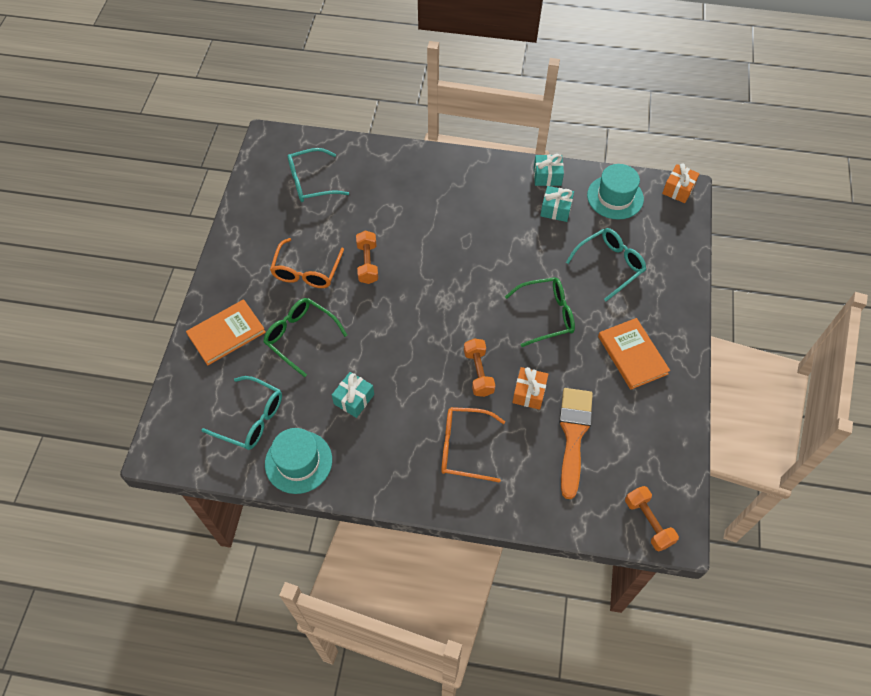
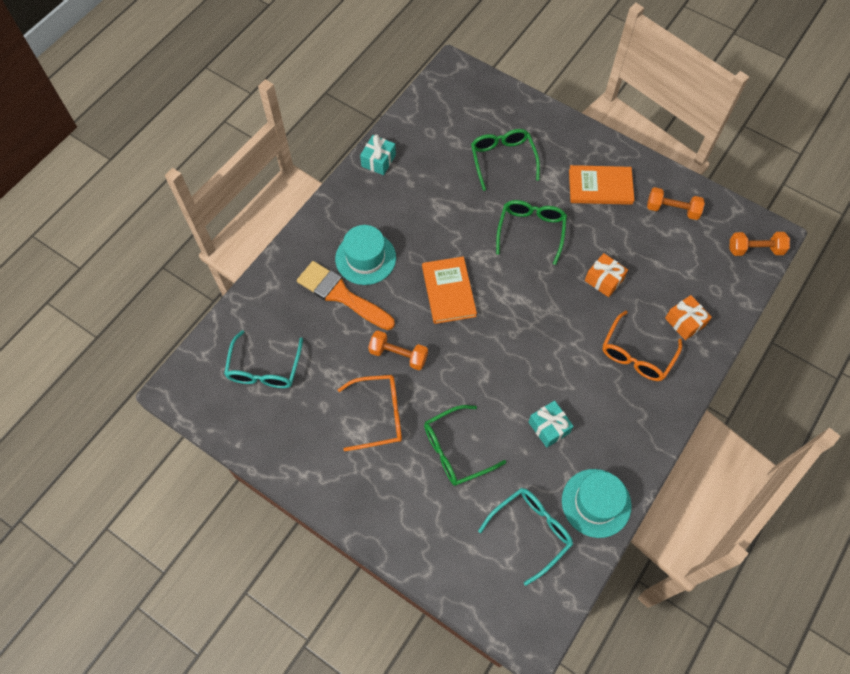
camera: 65 degrees left, 5 degrees up
(226, 333) = (417, 522): orange book -> orange book (448, 291)
(307, 271) = (378, 415): orange glasses -> orange glasses turned 45 degrees counterclockwise
(478, 373) = (566, 310): orange dumbbell -> orange dumbbell (672, 209)
(556, 209) = (420, 171): turquoise gift -> none
(573, 435) = (658, 265): orange brush -> orange brush (341, 295)
(609, 265) = (503, 160): turquoise glasses -> green glasses
(615, 197) = (431, 121): turquoise hat -> turquoise hat (365, 258)
(678, 189) = (449, 72): orange gift -> orange gift (685, 322)

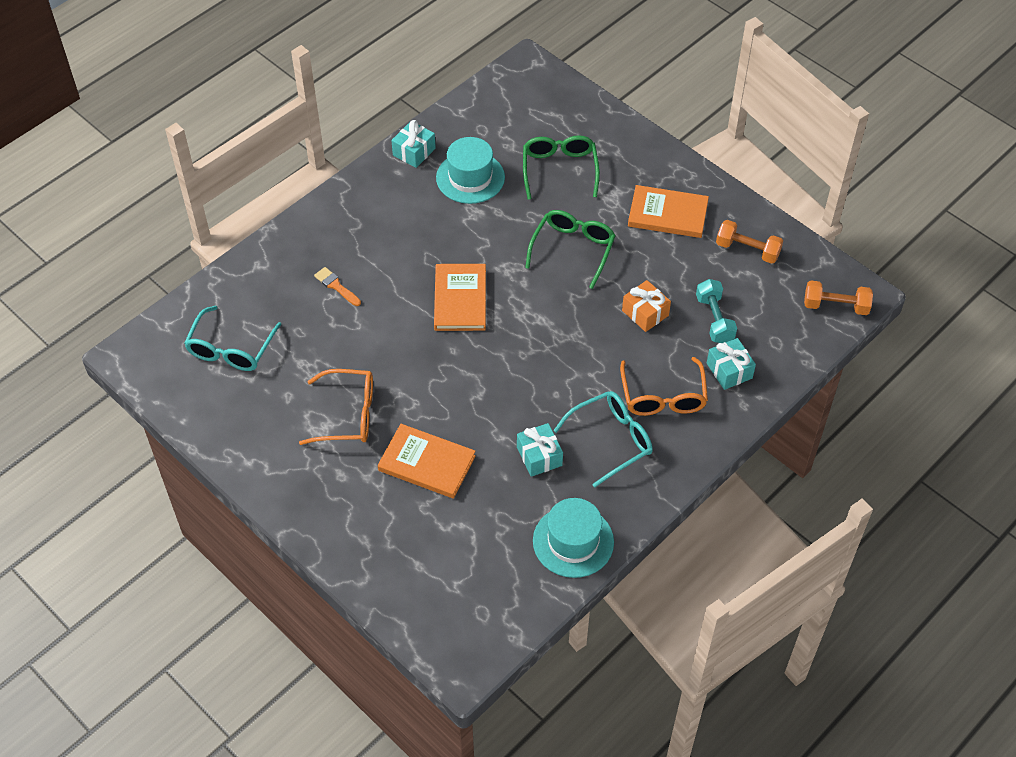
camera: 10 degrees right, 10 degrees down
(341, 295) = (336, 286): orange brush -> orange brush, size x0.47
(365, 258) = (373, 252): turquoise hat -> turquoise hat (470, 177)
(398, 355) = (385, 357): orange dumbbell -> none
(456, 450) = (426, 463): green glasses -> orange book
(530, 532) = (490, 559): turquoise glasses -> turquoise glasses (610, 440)
(637, 354) = (663, 396): orange glasses -> orange glasses turned 45 degrees counterclockwise
(661, 277) = (714, 319): none -> turquoise dumbbell
(685, 322) = (729, 371): orange gift -> turquoise gift

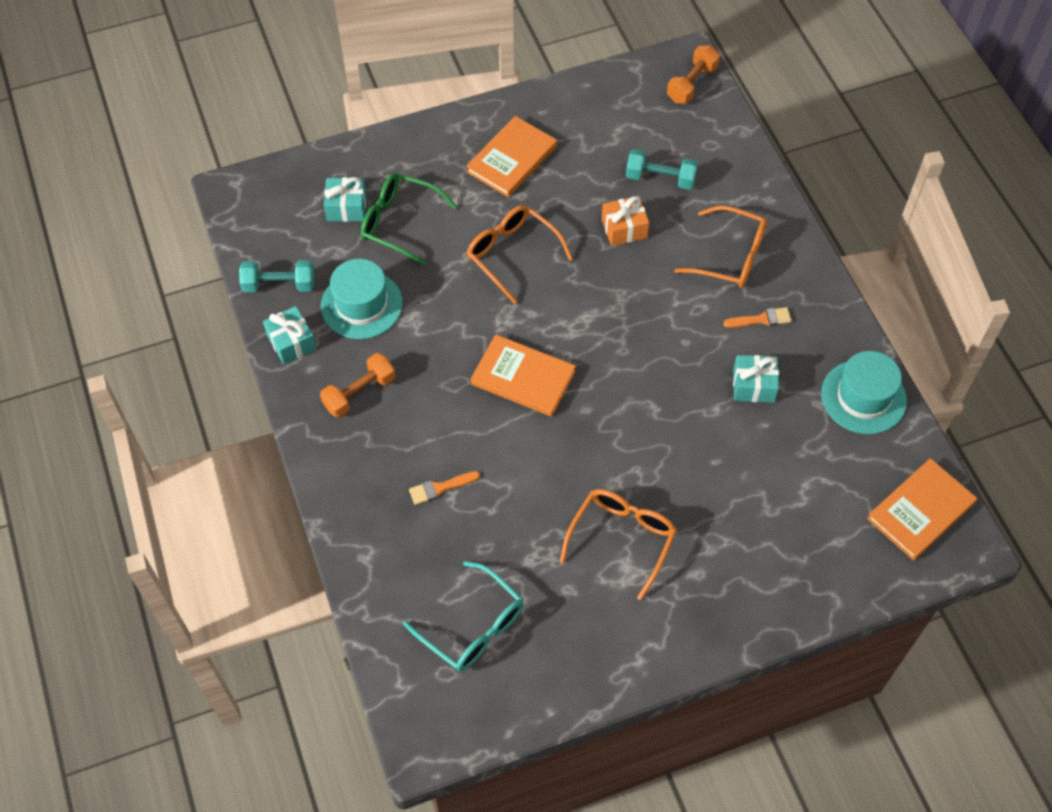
camera: 65 degrees left, 5 degrees up
(426, 463) = (718, 488): orange book -> orange book (920, 511)
(460, 124) = (279, 285): none -> turquoise dumbbell
(572, 250) = (512, 255): green glasses -> orange glasses
(610, 440) = (761, 319): turquoise glasses -> orange brush
(729, 371) = (725, 193): turquoise gift -> turquoise gift (346, 207)
(747, 250) = (591, 118): orange dumbbell -> orange dumbbell (359, 393)

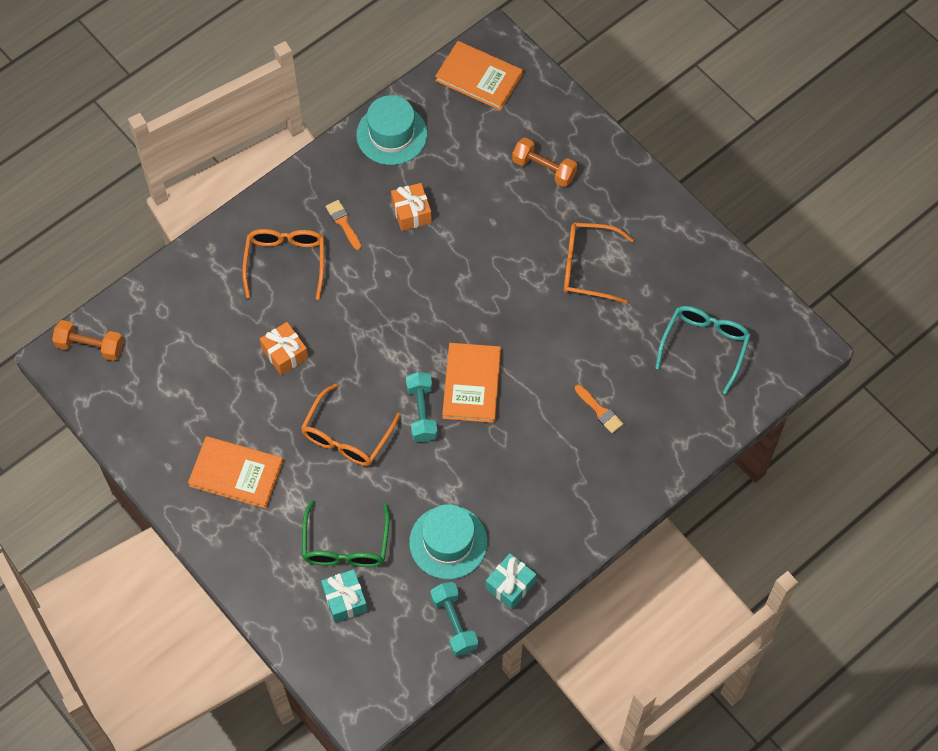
camera: 110 degrees left, 5 degrees up
(359, 393) = (538, 507): orange dumbbell -> orange dumbbell (544, 169)
(660, 178) = (216, 341): turquoise dumbbell -> turquoise dumbbell (422, 412)
(753, 386) = (411, 212): turquoise gift -> orange gift

